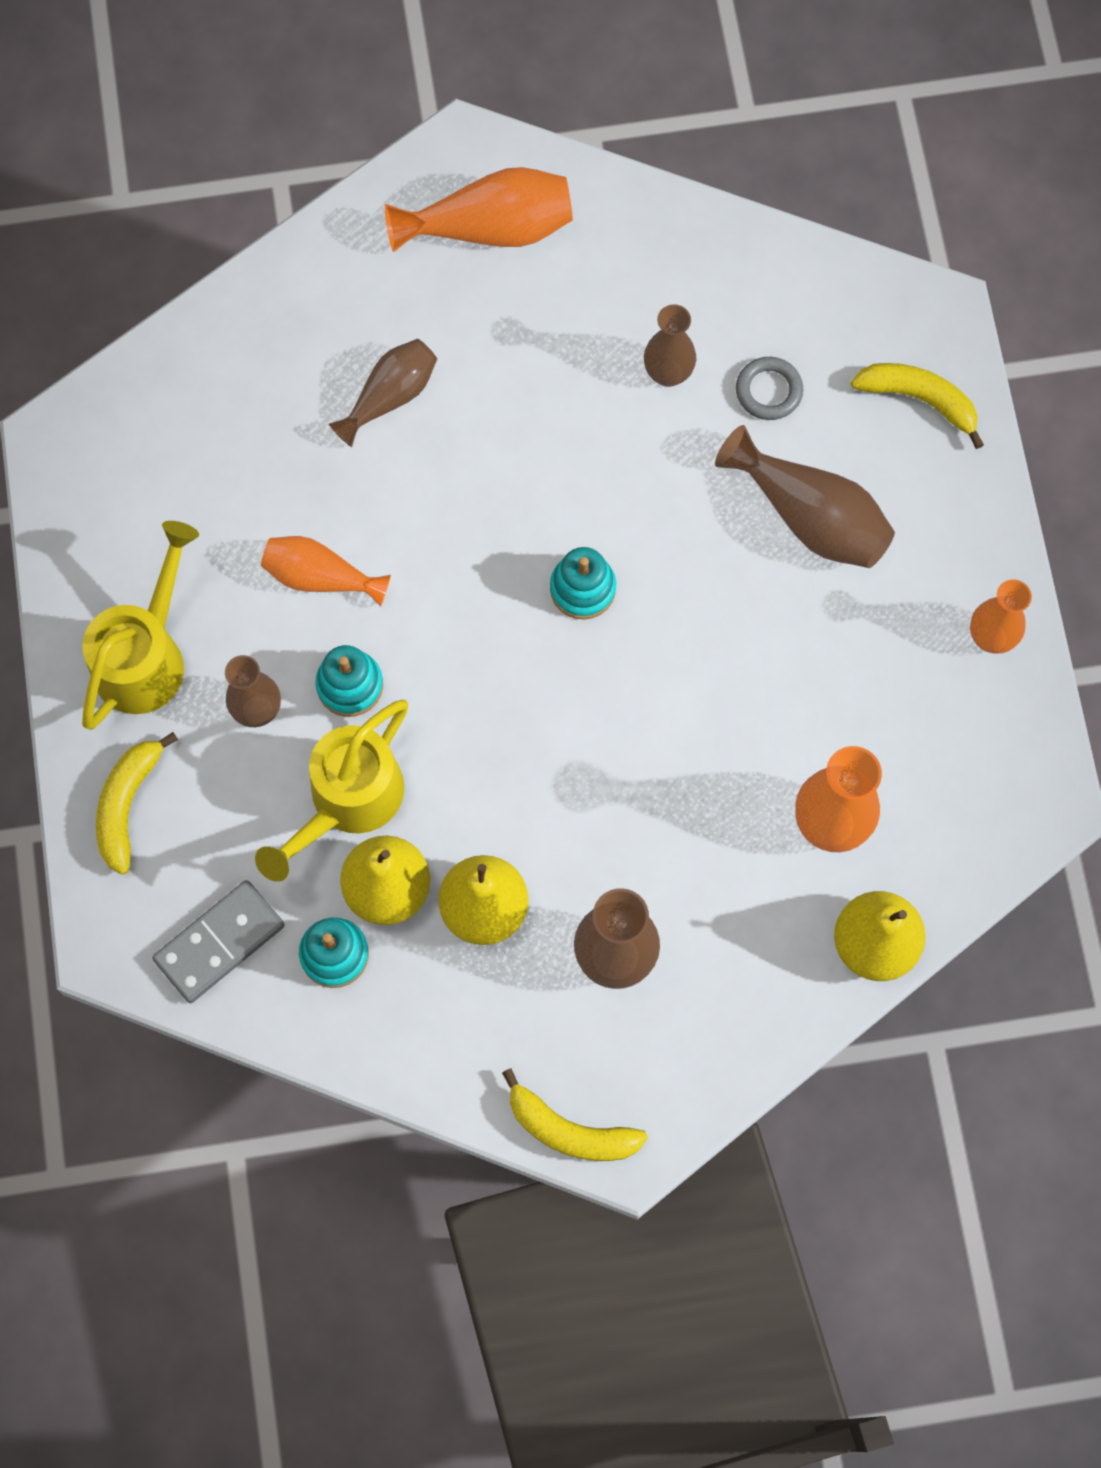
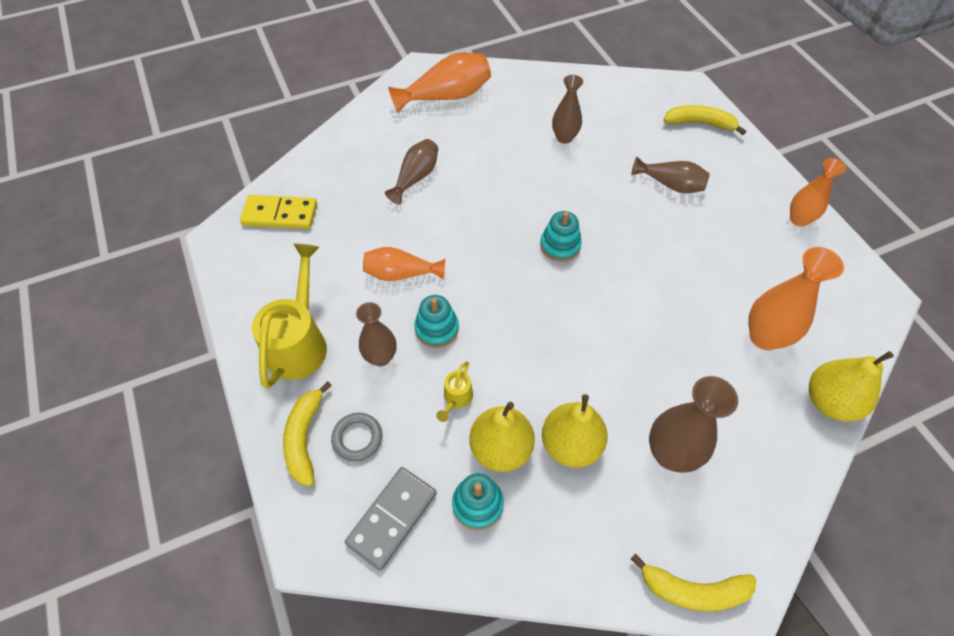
camera: 15 degrees left, 15 degrees down
(155, 418) = (280, 214): none -> yellow domino
(347, 801) = (456, 398): yellow watering can -> yellow watering can, size x0.46
(768, 391) = (620, 135): grey ring -> grey ring (357, 438)
(810, 517) = (670, 185): brown vase -> brown vase, size x0.66

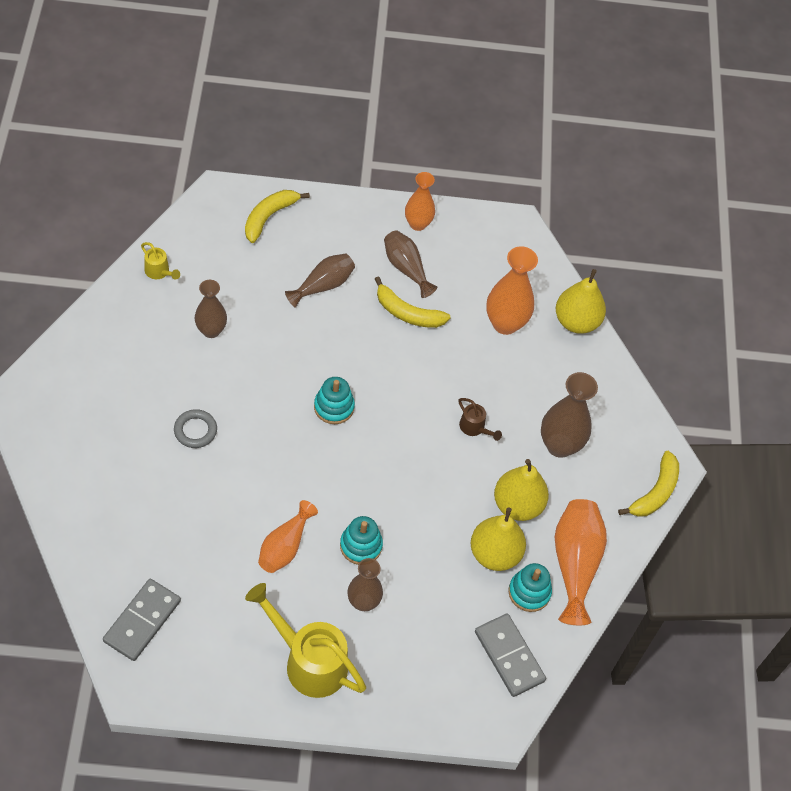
camera: 70 degrees left, 0 degrees up
(280, 214) = (142, 621): yellow domino -> grey domino
(305, 438) = (407, 693): yellow banana -> yellow banana (407, 313)
(357, 438) = (429, 652): grey ring -> grey ring (195, 430)
(416, 177) = (175, 480): brown vase -> brown vase (406, 268)
(446, 96) = (80, 398): orange vase -> orange vase (575, 564)
(456, 398) = (435, 563): yellow watering can -> yellow watering can (159, 272)
(627, 364) = (474, 428): none -> brown watering can

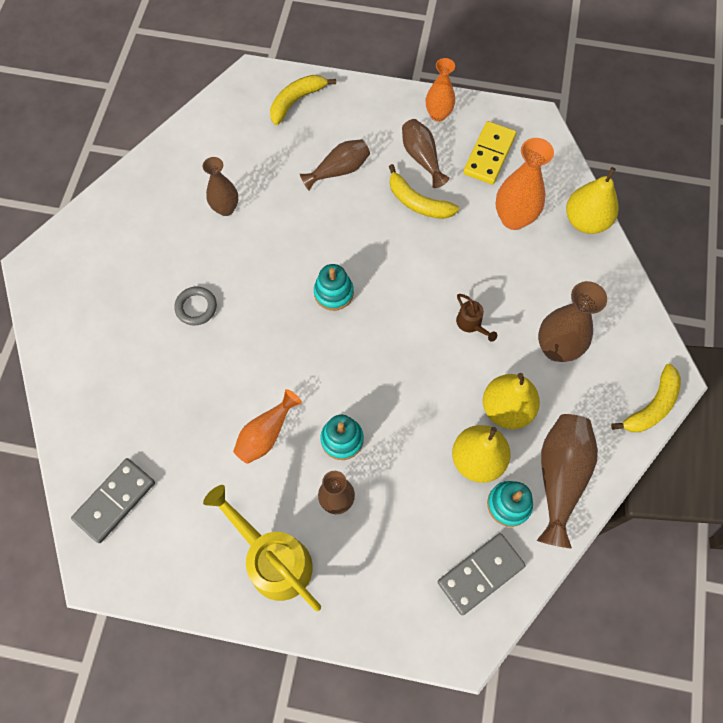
camera: 15 degrees right, 10 degrees up
(159, 272) = (185, 149): yellow watering can -> none
(474, 261) = (489, 155): none -> yellow domino
(509, 656) = (480, 574): grey domino -> grey domino turned 75 degrees clockwise
(575, 564) = (560, 477): orange vase -> brown vase

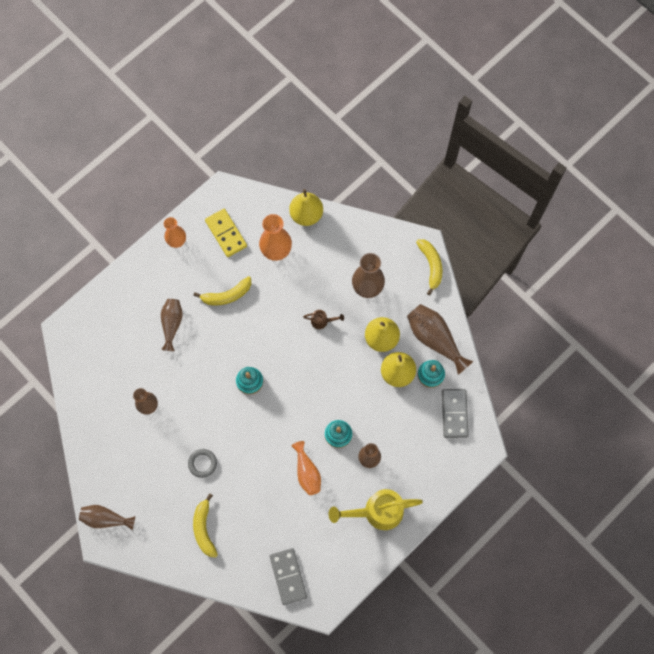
camera: 55 degrees left, 5 degrees up
(296, 101) = (103, 316): yellow banana -> yellow banana (204, 528)
(422, 158) = (199, 272): brown vase -> brown vase (106, 518)

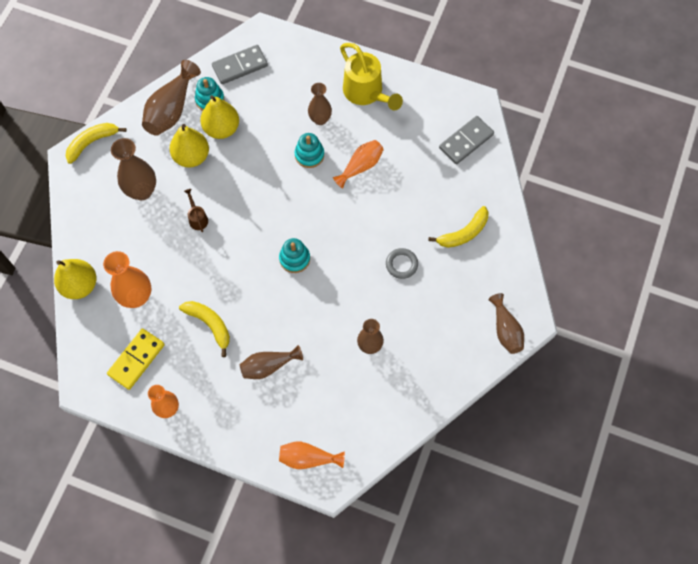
camera: 115 degrees left, 5 degrees down
(89, 323) = (308, 458): none -> orange vase

